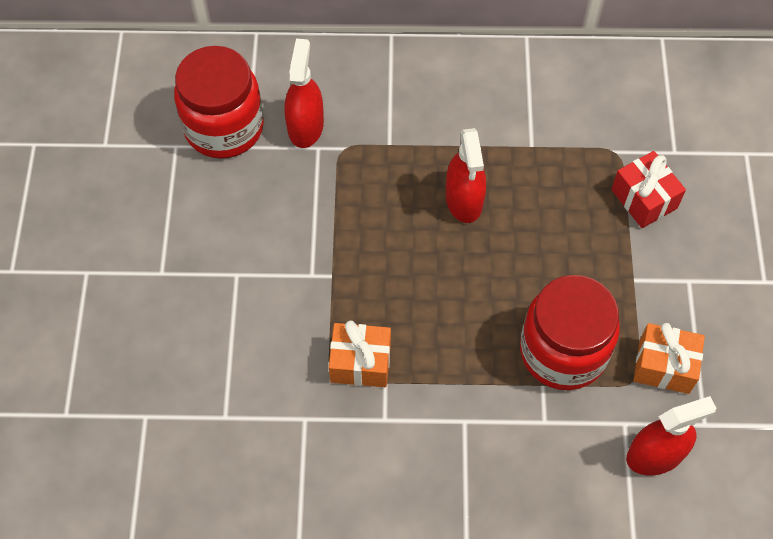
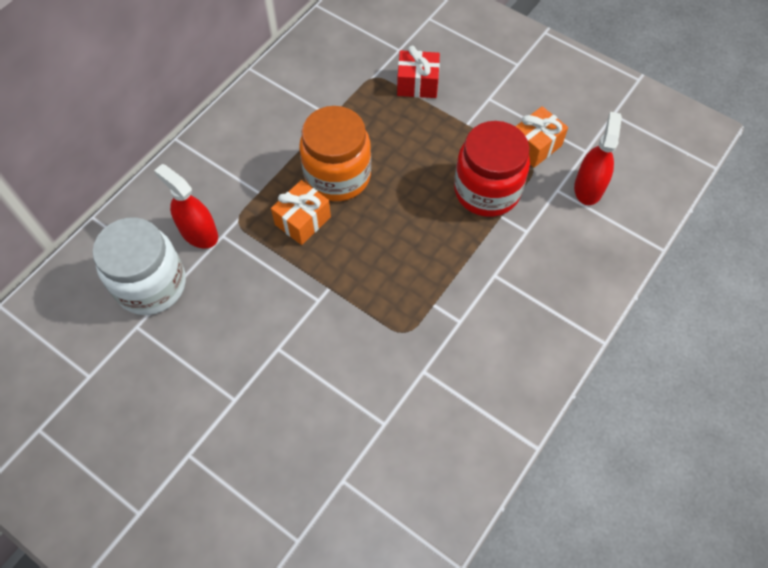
camera: 55 degrees left, 0 degrees up
(224, 127) = (151, 285): red jar -> white jar
(360, 363) = (408, 310): orange gift -> orange gift (303, 221)
(464, 200) = (337, 176): red spray bottle -> orange jar

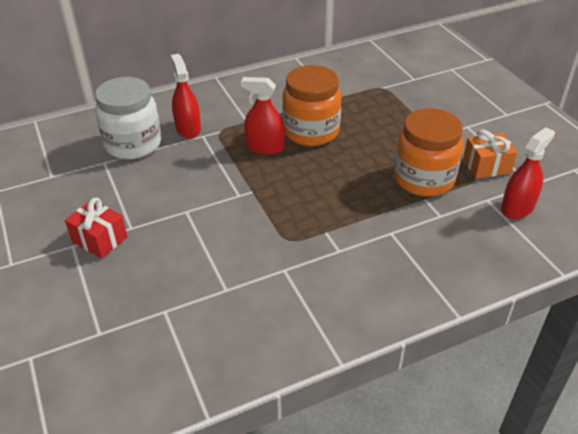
camera: 30 degrees right, 20 degrees down
(303, 221) = (265, 147): orange gift -> red spray bottle
(417, 84) = (413, 101): red gift -> red gift (100, 239)
(487, 191) = (424, 179): red jar -> orange jar

